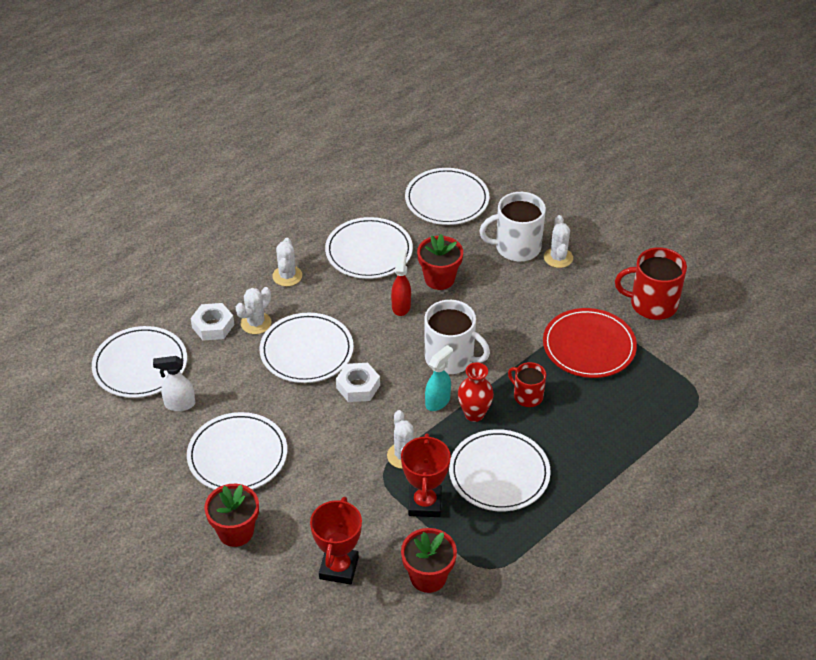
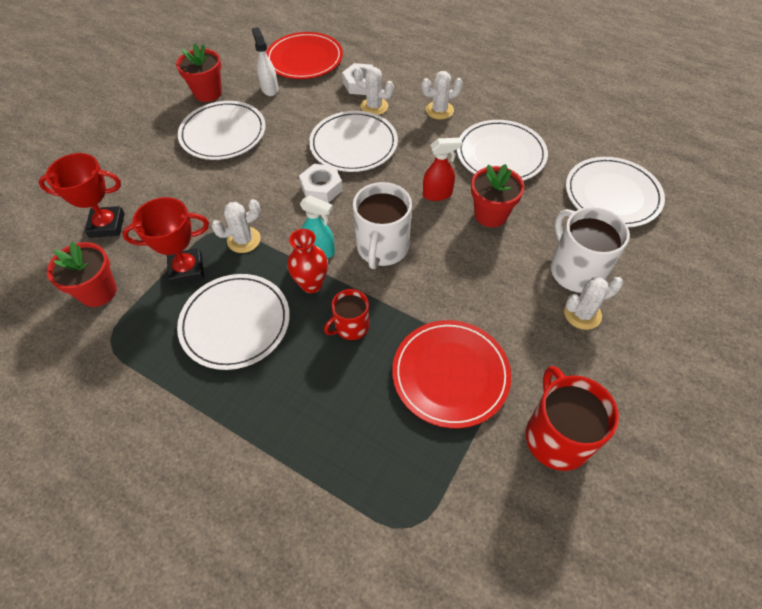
camera: 75 degrees right, 10 degrees up
(140, 365) = (304, 59): white plate -> red plate
(235, 532) = (142, 153): red flower pot -> red flower pot (208, 93)
(527, 396) = (351, 326): red mug -> red mug turned 150 degrees counterclockwise

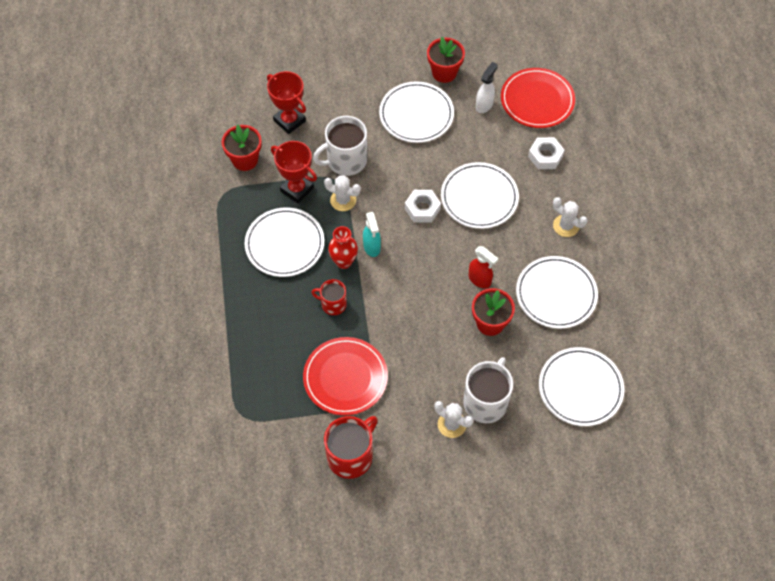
camera: 50 degrees right, 5 degrees up
(374, 106) = (529, 182): white cactus -> none
(382, 248) = (404, 279): white mug -> white mug (345, 161)

